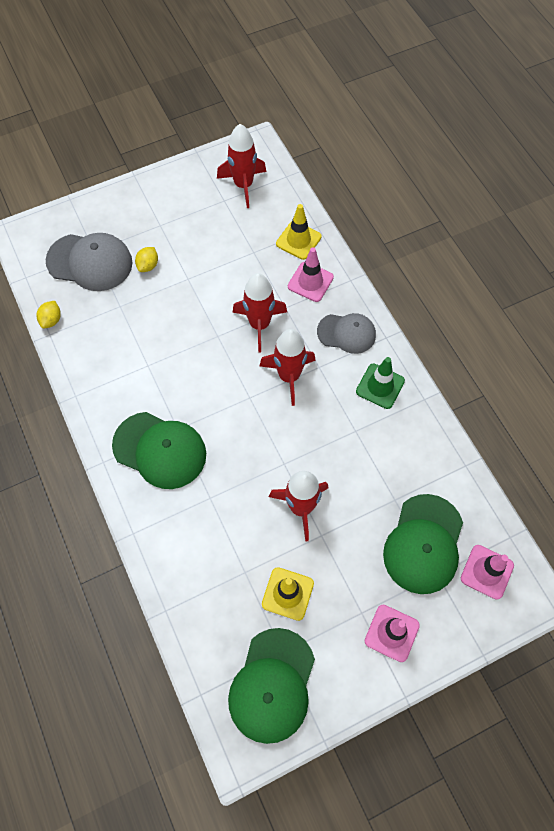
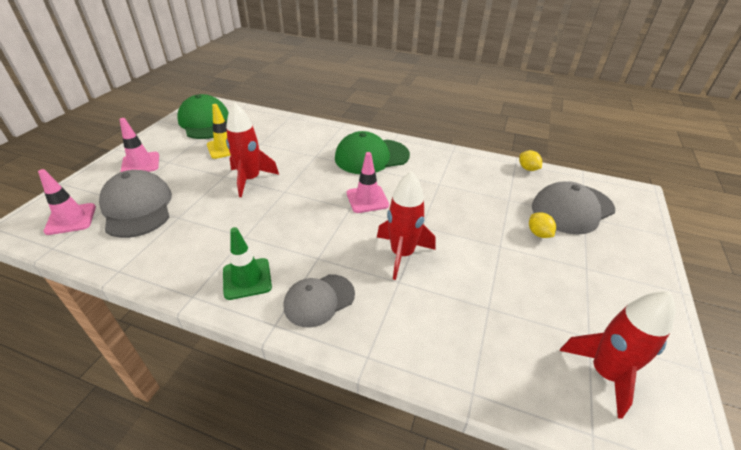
camera: 135 degrees right, 25 degrees down
(289, 376) = (336, 236): red rocket -> none
(298, 240) = (468, 356): yellow traffic cone -> none
(310, 282) = (404, 321): pink traffic cone -> pink traffic cone (367, 199)
(423, 544) = (137, 207): green cap -> grey cap

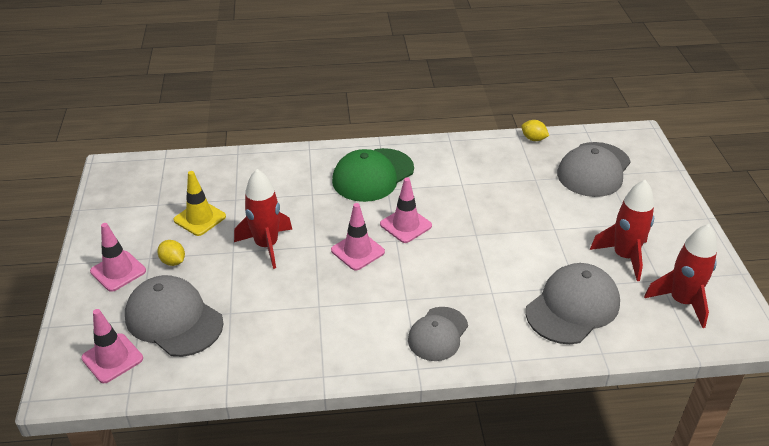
camera: 25 degrees left, 0 degrees up
(205, 122) = (140, 193): green cap -> none
(247, 278) = (358, 342): green traffic cone -> none
(312, 206) = (357, 251): none -> pink traffic cone
(402, 254) = (477, 267): red rocket -> red rocket (624, 256)
(471, 327) = (572, 307): none -> grey cap
(538, 234) = (579, 205): yellow lemon -> yellow lemon (173, 261)

